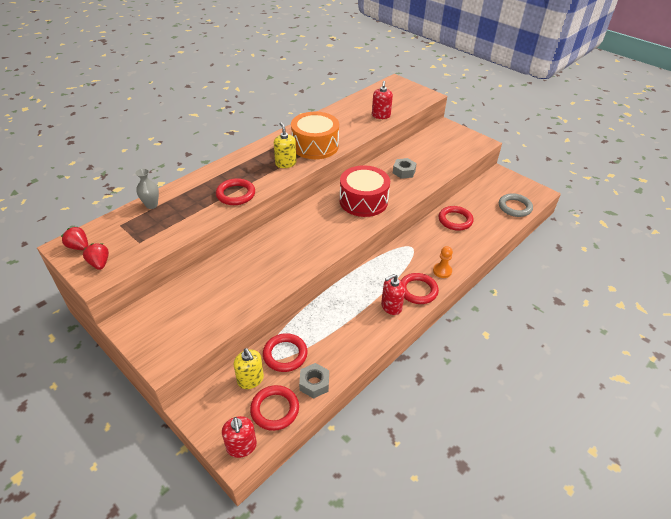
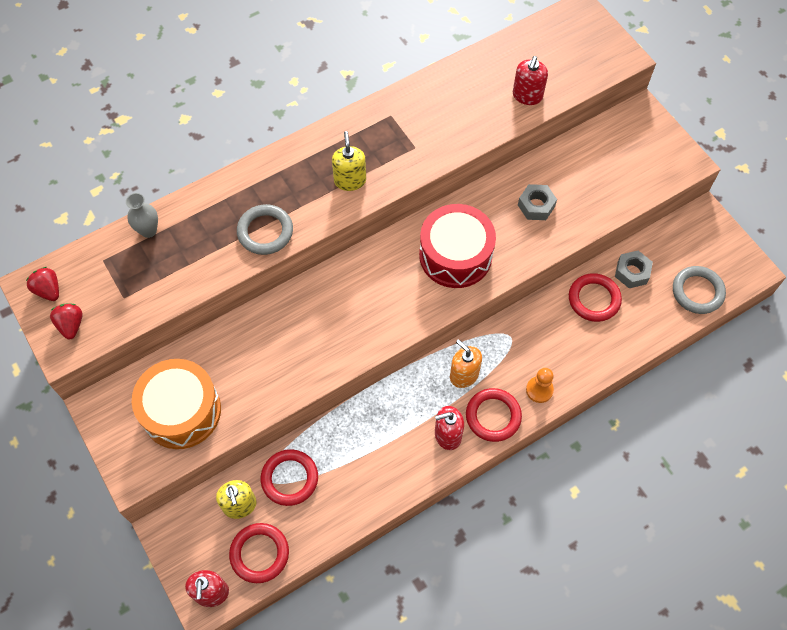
camera: 15 degrees right, 20 degrees up
(236, 194) = (265, 232): red ring -> grey ring
(314, 383) = (315, 529): grey nut -> grey nut (632, 272)
(315, 146) = (403, 149): orange drum -> orange drum (181, 411)
(389, 271) = (464, 375): none -> orange soap dispenser

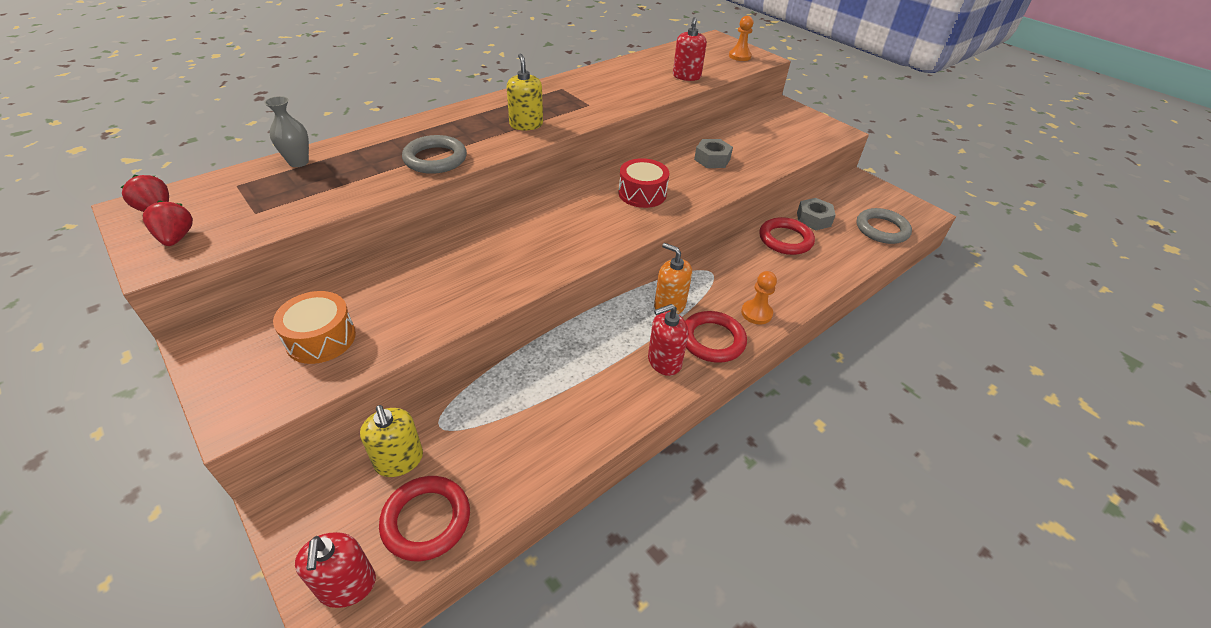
camera: 10 degrees left, 20 degrees down
(181, 411) = (321, 338): orange drum -> orange drum, size x0.63
(289, 478) = (469, 423): red ring -> none
(455, 255) = (642, 193): red drum -> red drum, size x0.63
(598, 53) = (739, 56): none -> orange pawn

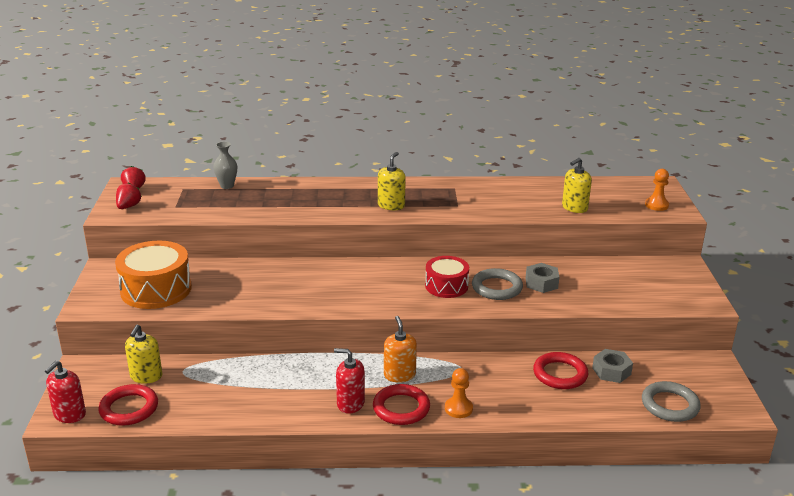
camera: 40 degrees right, 15 degrees down
(321, 338) = (156, 289): orange drum -> orange drum, size x1.59
(435, 159) = (304, 209): grey ring -> grey ring (497, 288)
(686, 76) = (574, 208): red soap dispenser -> yellow soap dispenser

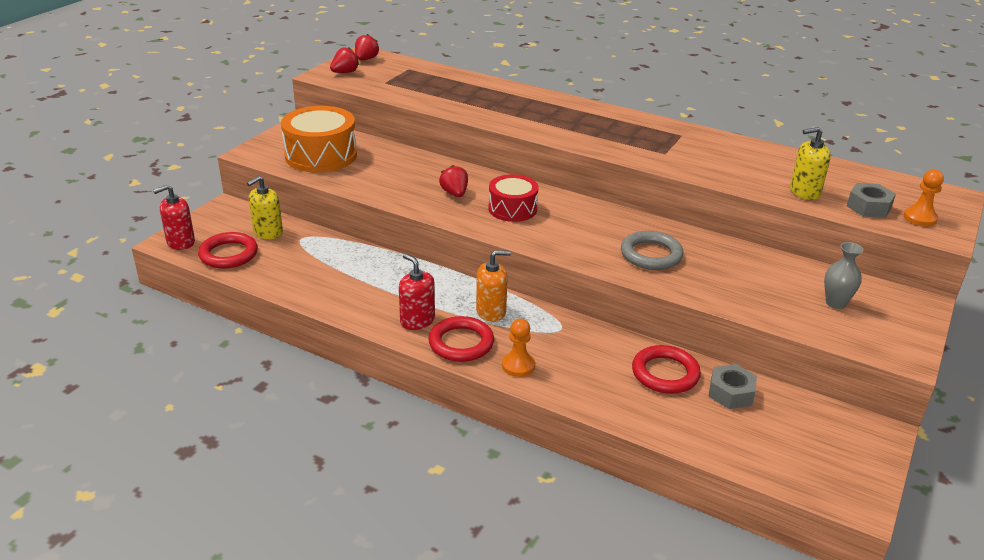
camera: 30 degrees right, 5 degrees up
(227, 186) = (450, 76): grey vase -> grey vase (835, 303)
(306, 287) = (454, 193): none -> red strawberry
(391, 205) = (591, 134): yellow soap dispenser -> none
(399, 375) = (491, 312): orange soap dispenser -> orange soap dispenser turned 60 degrees clockwise
(446, 286) = (597, 236): red drum -> red drum (512, 209)
(541, 283) = (708, 266): grey nut -> grey nut (868, 207)
(670, 405) = (767, 456): grey ring -> none

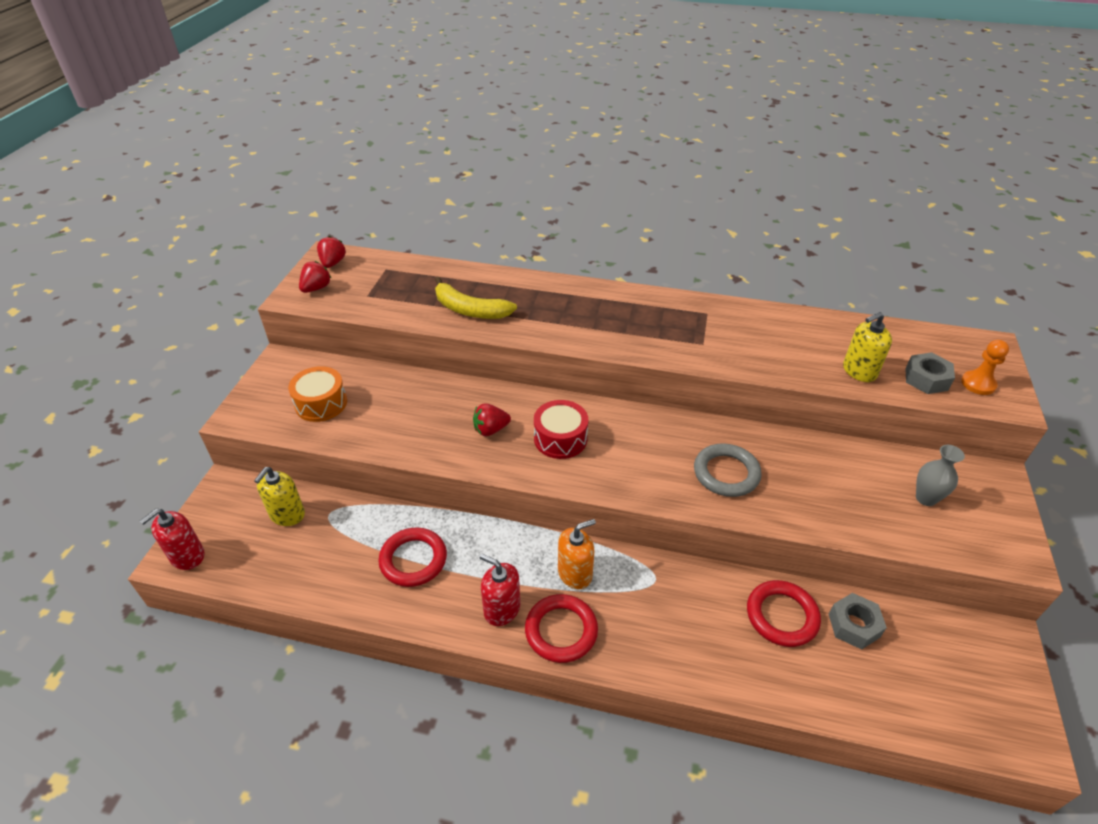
camera: 15 degrees left, 10 degrees up
(228, 254) = (251, 561): red ring -> red ring (413, 560)
(321, 155) = (321, 403): orange drum -> orange drum, size x0.63
(454, 193) = (490, 430): red strawberry -> red strawberry turned 75 degrees counterclockwise
(467, 103) = (470, 310): none -> yellow banana
(518, 366) = (633, 648): orange pawn -> none

